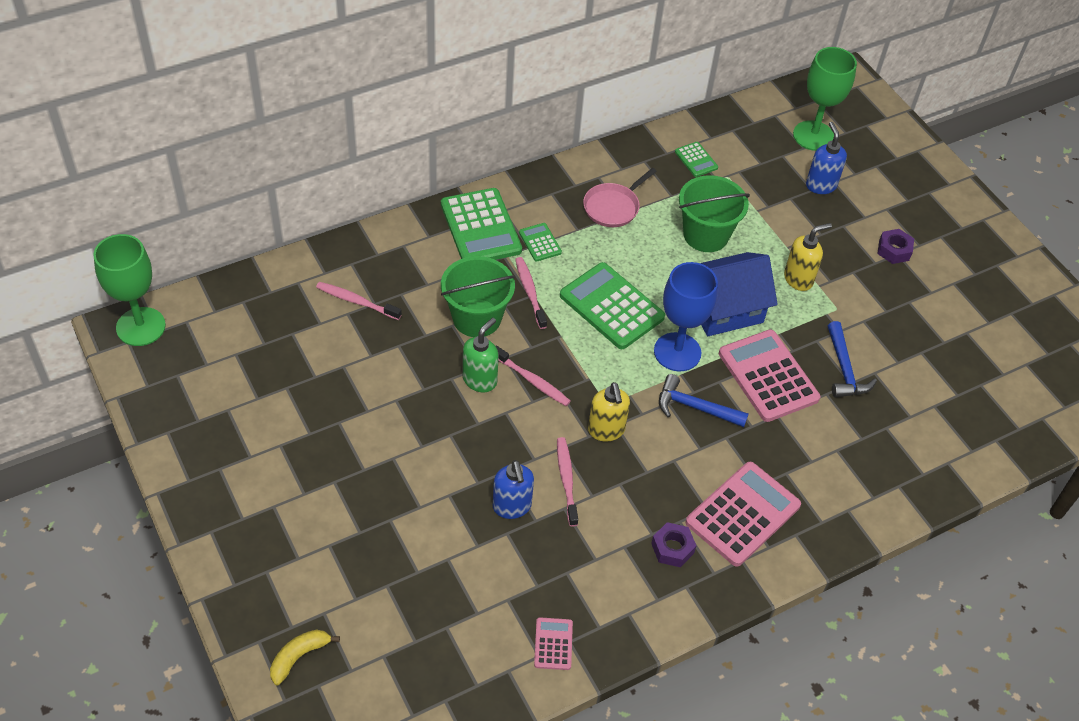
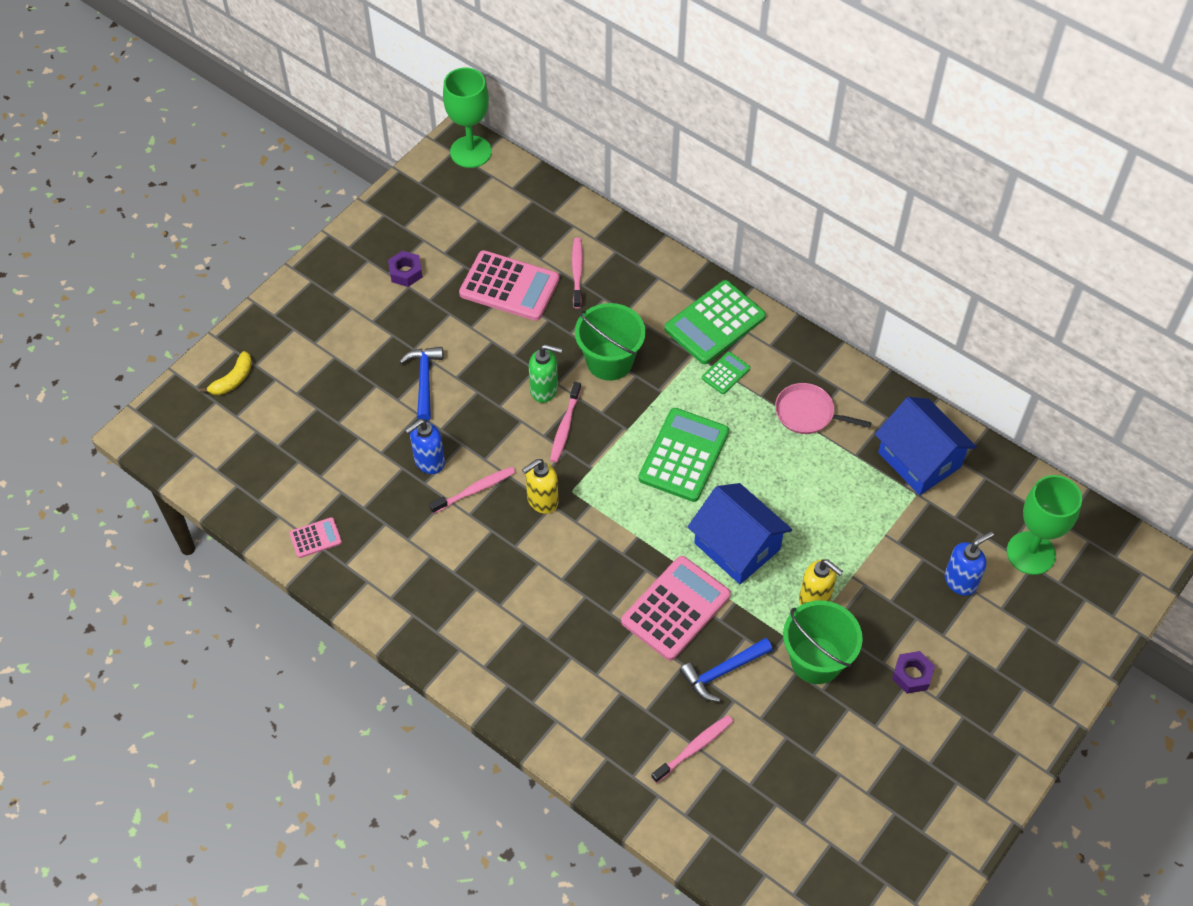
camera: 70 degrees right, 5 degrees up
(299, 657) = (233, 380): yellow banana -> yellow banana turned 105 degrees clockwise
(530, 292) = (662, 388): pink toothbrush -> pink toothbrush (694, 748)
(672, 548) = (445, 592): purple nut -> purple nut (405, 272)
(677, 352) = (661, 525): blue goblet -> none
(695, 407) = (605, 560): blue hammer -> blue hammer (424, 381)
(696, 160) = (919, 459): green calculator -> blue house
(706, 235) = (822, 501): green bucket -> green bucket (816, 660)
(742, 514) = (508, 635): pink calculator -> pink calculator (509, 286)

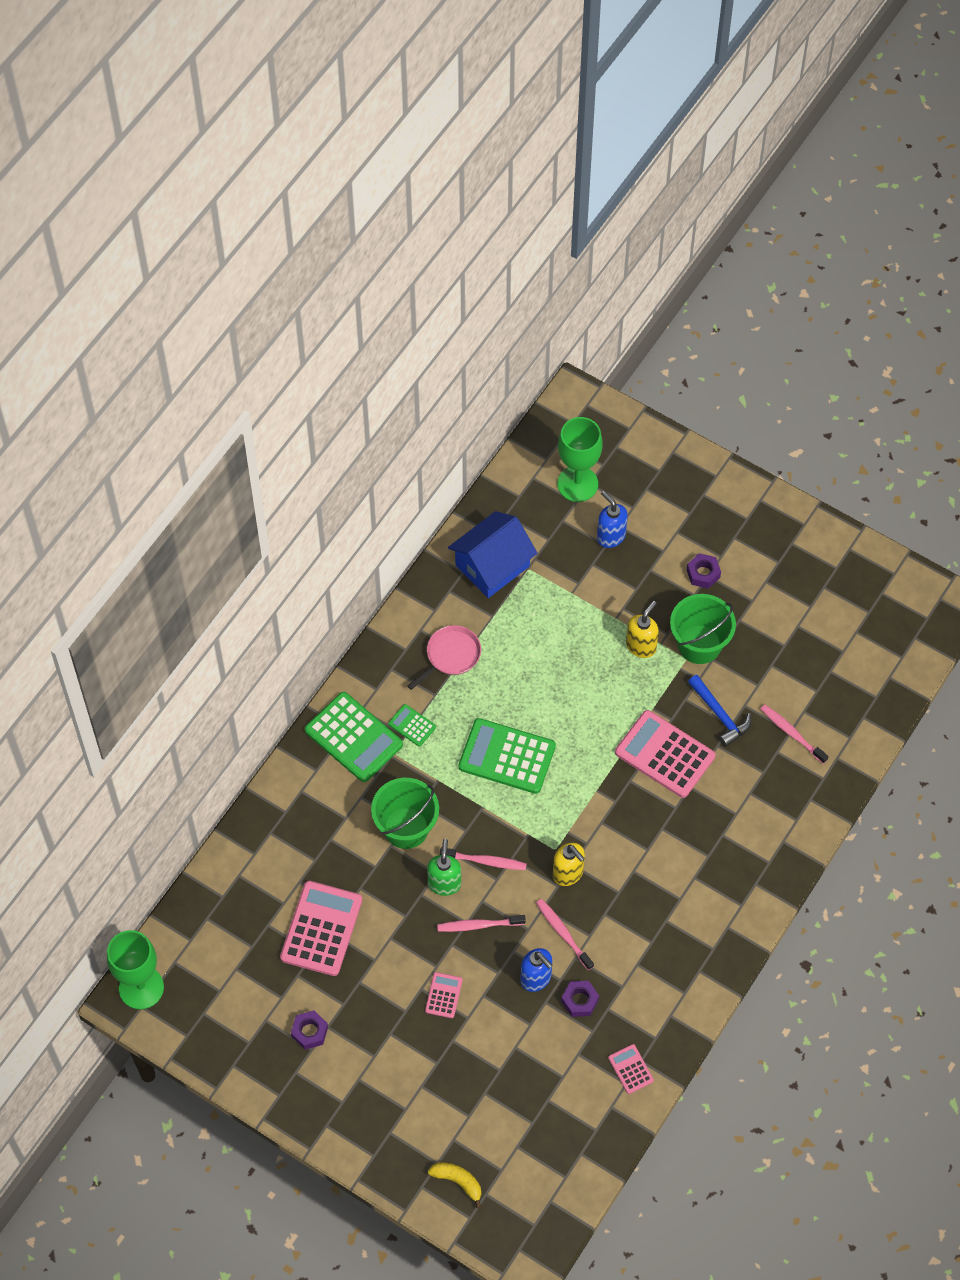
camera: 95 degrees left, 5 degrees up
(398, 498) = (579, 1001): none -> purple nut
(424, 381) = (443, 995): blue hammer -> pink calculator
(577, 272) = (299, 866): pink toothbrush -> pink toothbrush (478, 925)
(737, 546) = (597, 709): blue house -> none
(807, 413) = (451, 655): pink pan -> pink pan turned 150 degrees counterclockwise

